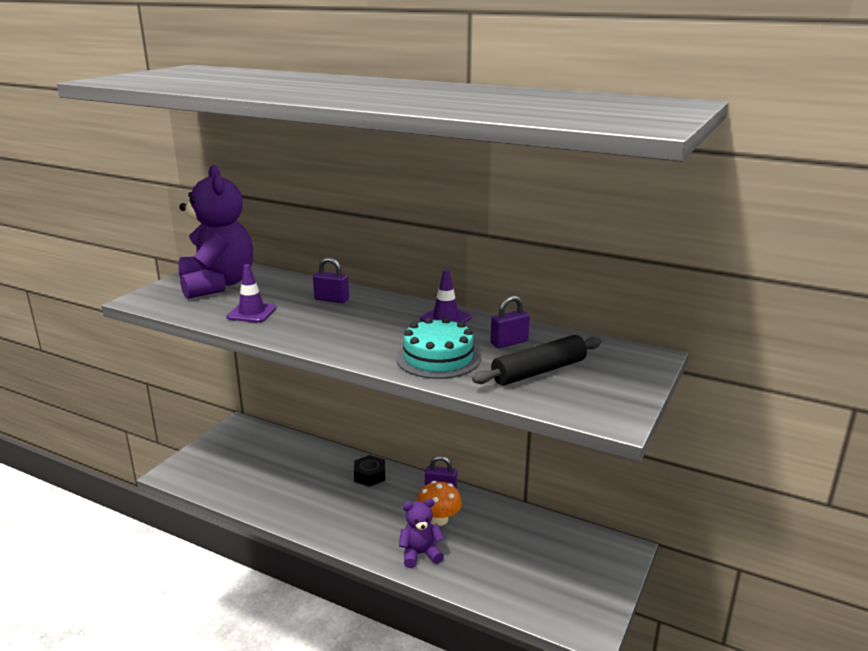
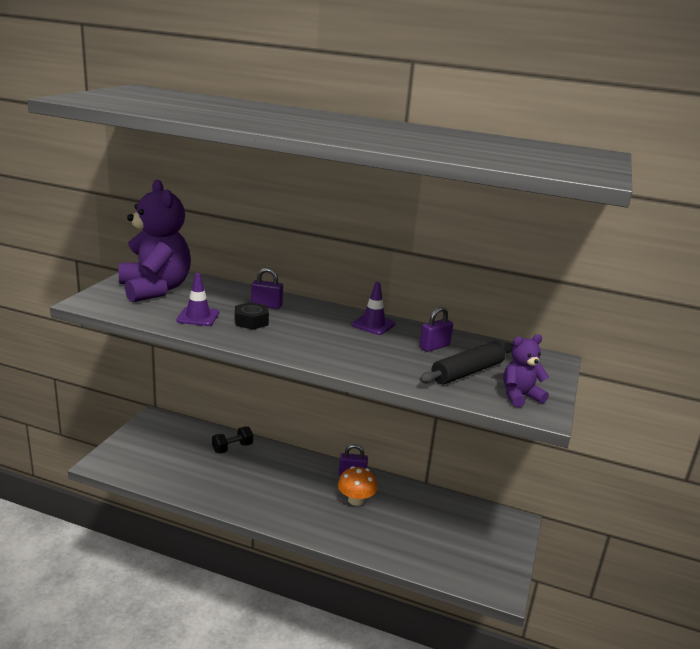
camera: 10 degrees left, 0 degrees up
(314, 458) = (232, 448): none -> black dumbbell
(369, 475) = (286, 462): black nut -> black nut (251, 321)
(420, 554) = (346, 531): purple teddy bear -> purple teddy bear (520, 396)
(438, 358) = (379, 360): turquoise cake -> none

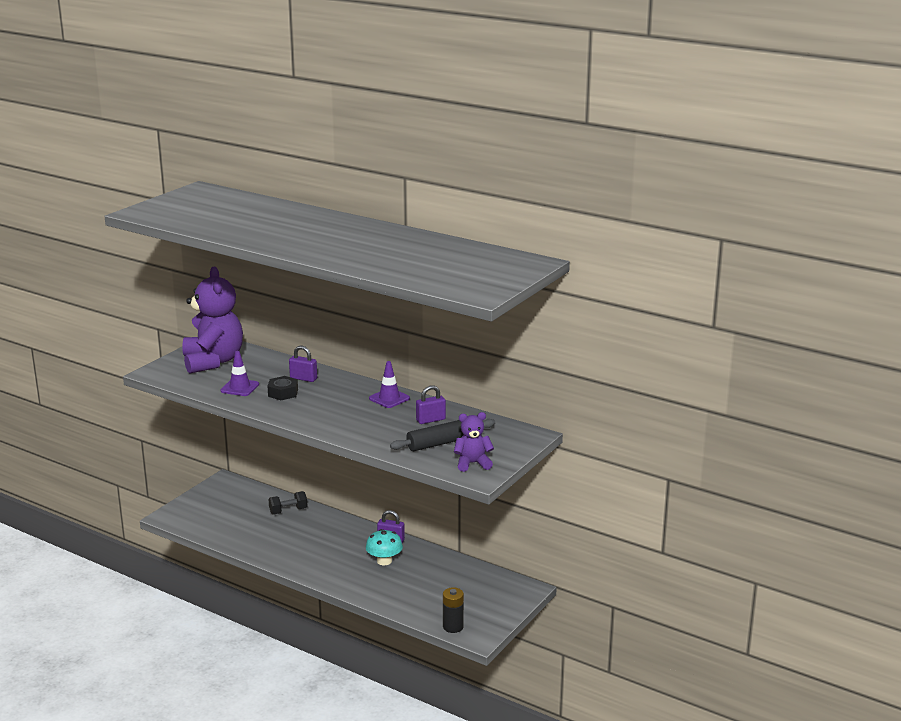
camera: 15 degrees right, 0 degrees up
(356, 500) = (384, 561): orange mushroom -> turquoise mushroom
(467, 579) = (453, 627): none -> black battery

